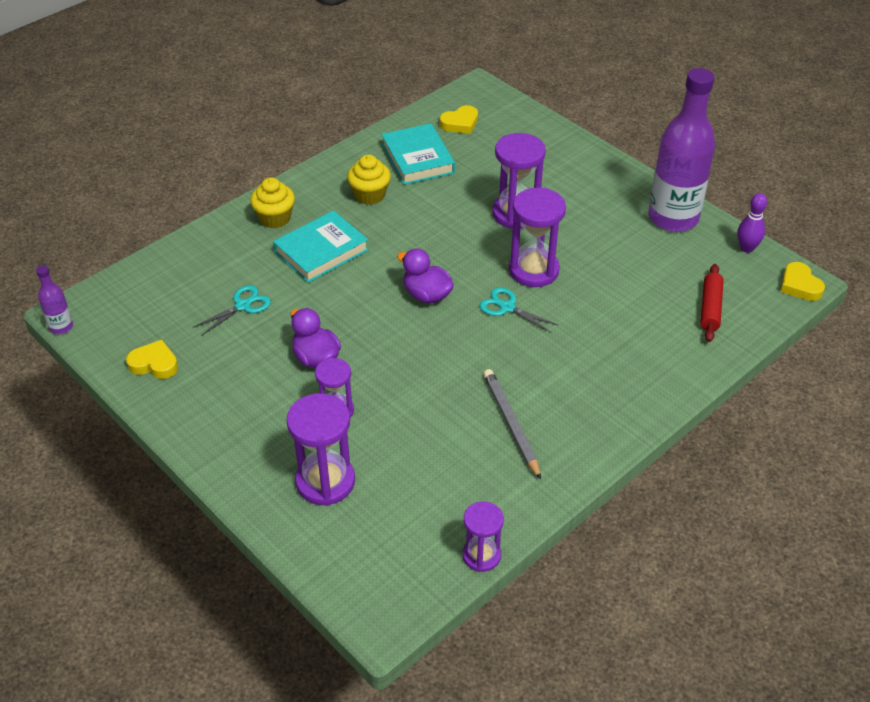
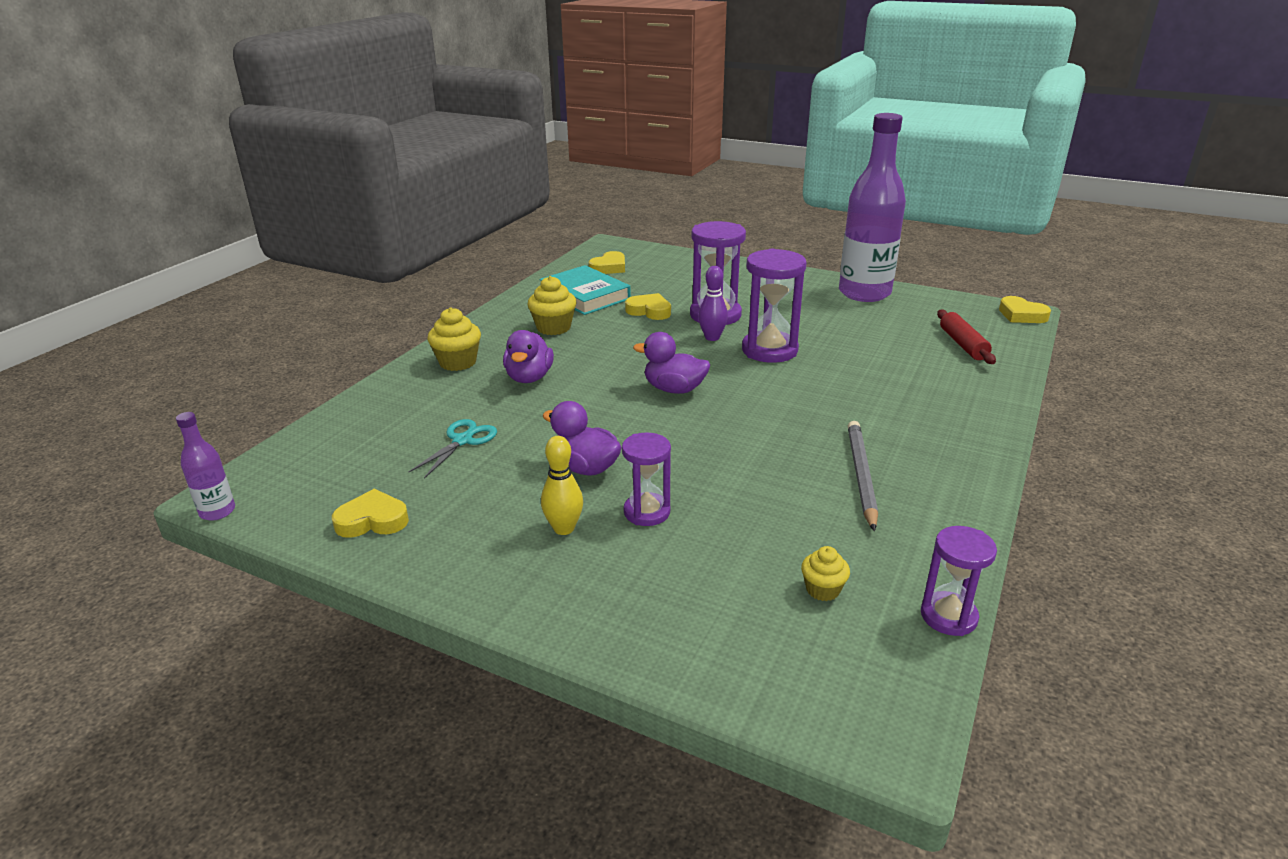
camera: 20 degrees left, 15 degrees down
(273, 408) = (564, 528): none -> yellow bowling pin
(321, 251) = (529, 378): turquoise book -> purple duck
(325, 481) = (686, 589): purple hourglass -> none
(413, 510) = (822, 590): none -> yellow cupcake
(462, 193) = (649, 311): none -> yellow heart
(507, 307) = (768, 382): turquoise scissors -> none
(511, 424) = (861, 476): grey pencil -> grey pencil turned 45 degrees clockwise
(746, 248) = (949, 300): purple bowling pin -> purple bowling pin (712, 337)

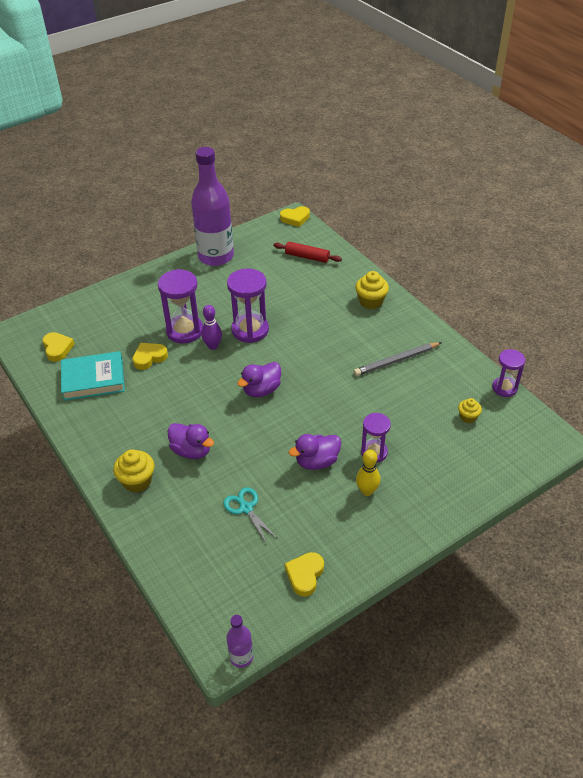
camera: 60 degrees left, 15 degrees up
(553, 328) = (130, 414): yellow cupcake -> yellow cupcake (371, 301)
(861, 476) = (396, 360): grey pencil -> grey pencil turned 60 degrees counterclockwise

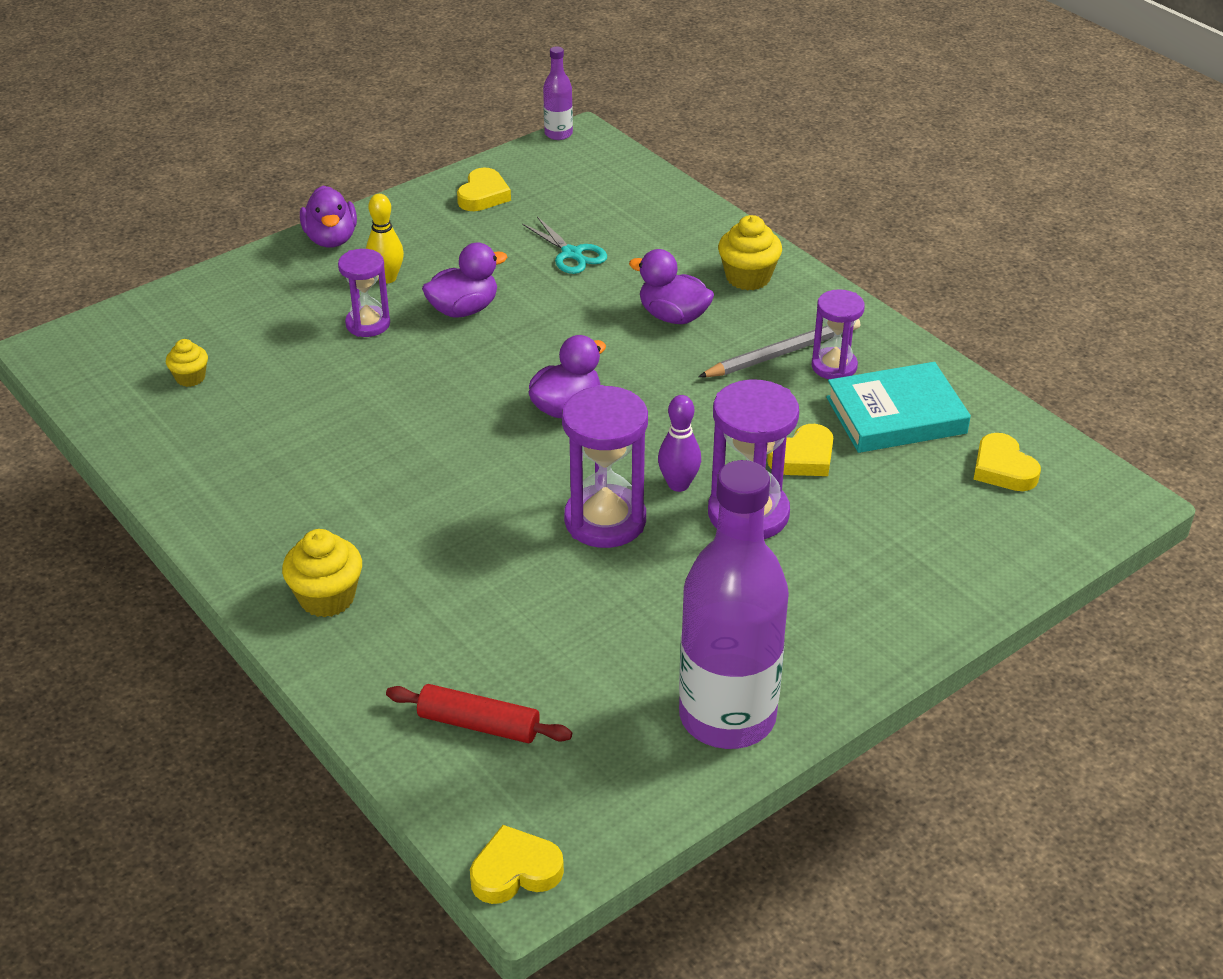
camera: 175 degrees right, 5 degrees down
(396, 360) = (297, 468): grey pencil -> grey pencil (782, 353)
(410, 531) = (331, 239): none -> purple duck
(504, 388) = (100, 426): purple hourglass -> purple hourglass (834, 366)

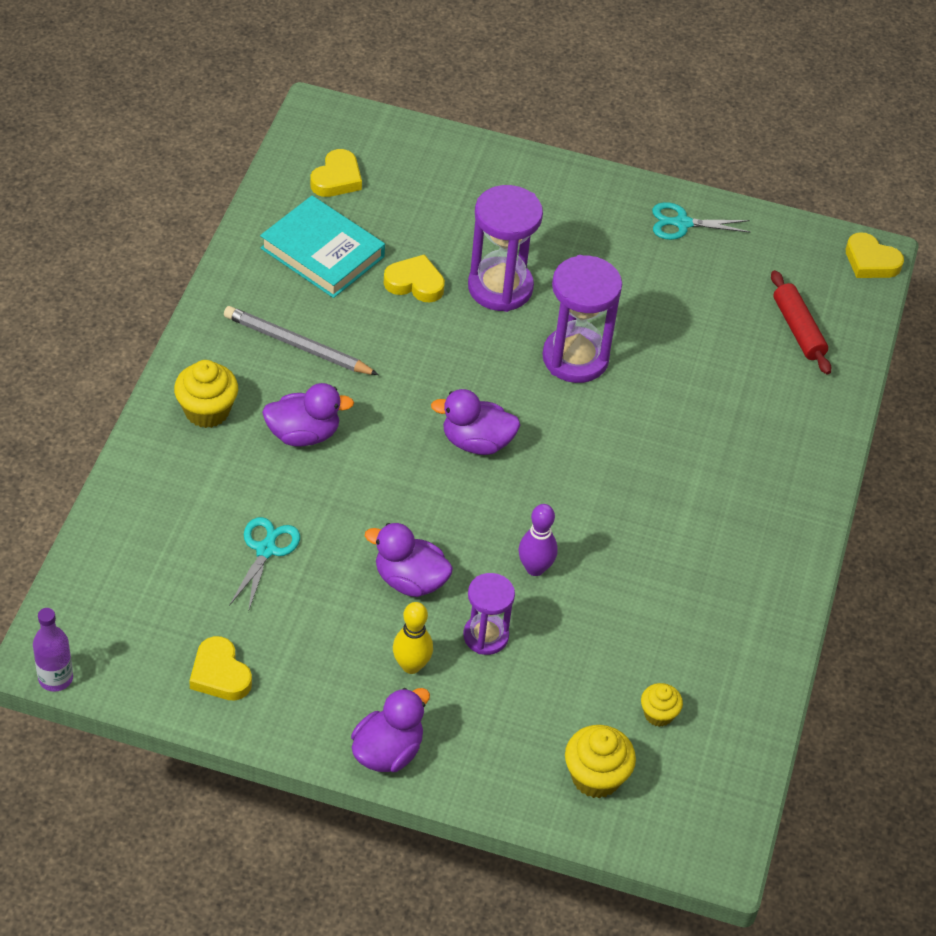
camera: 130 degrees left, 10 degrees up
(327, 598) = (782, 465): yellow cupcake -> yellow cupcake (595, 777)
(483, 195) = (220, 674): yellow heart -> yellow heart turned 105 degrees counterclockwise
(673, 316) = (303, 434): purple duck -> purple duck turned 90 degrees counterclockwise
(678, 484) = (503, 337): purple bowling pin -> purple bowling pin (535, 568)
(727, 716) = (682, 223): purple bottle -> turquoise scissors
(834, 366) = (290, 308): purple hourglass -> none

